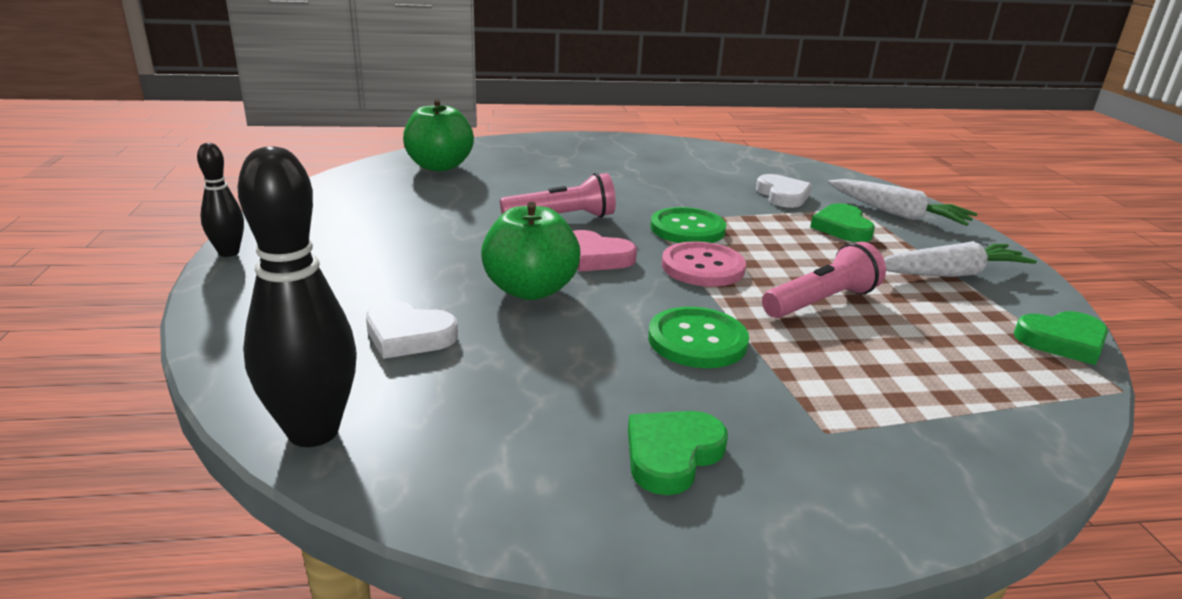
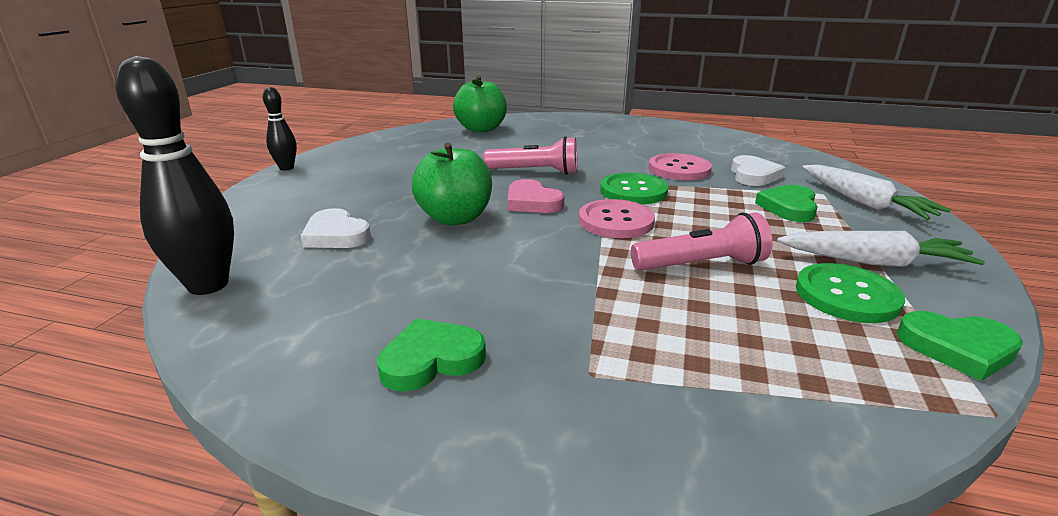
camera: 25 degrees right, 0 degrees up
(697, 340) = (549, 276): green button -> green button (847, 295)
(708, 197) = (679, 169): none -> pink button

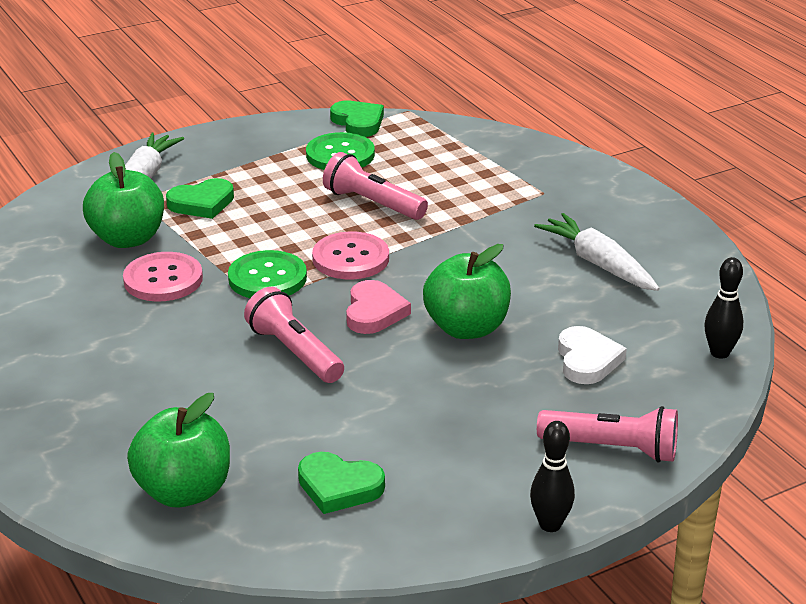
camera: 135 degrees left, 5 degrees up
(208, 285) = (719, 353): black bowling pin -> black bowling pin, size x0.56
(272, 201) = (612, 448): none -> pink flashlight
(431, 360) = (614, 234): green heart -> green heart (339, 487)
(753, 175) = (128, 239): white heart -> green apple
(873, 262) = (272, 156): white carrot -> white carrot (598, 263)

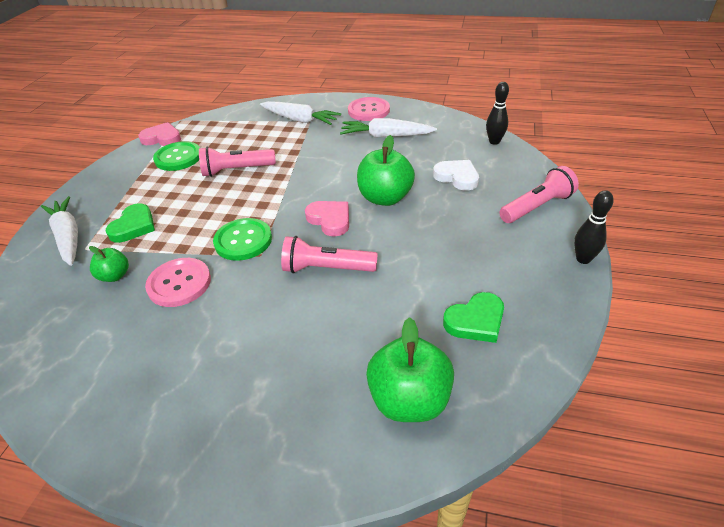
camera: 45 degrees left, 10 degrees up
(128, 239) = (115, 276): green apple -> green apple, size x0.54
(350, 258) = (271, 202): pink button -> pink button (368, 110)
(358, 122) = (162, 138): green heart -> pink heart
(535, 184) = (300, 120): none -> white carrot

